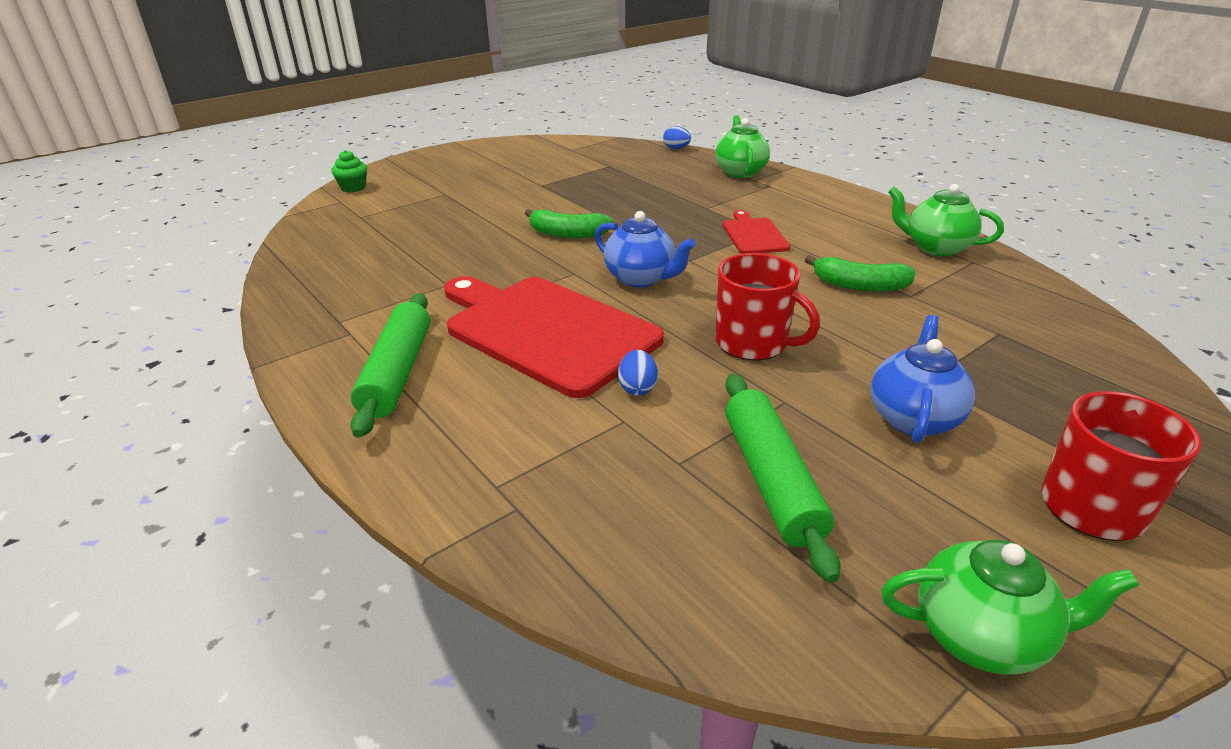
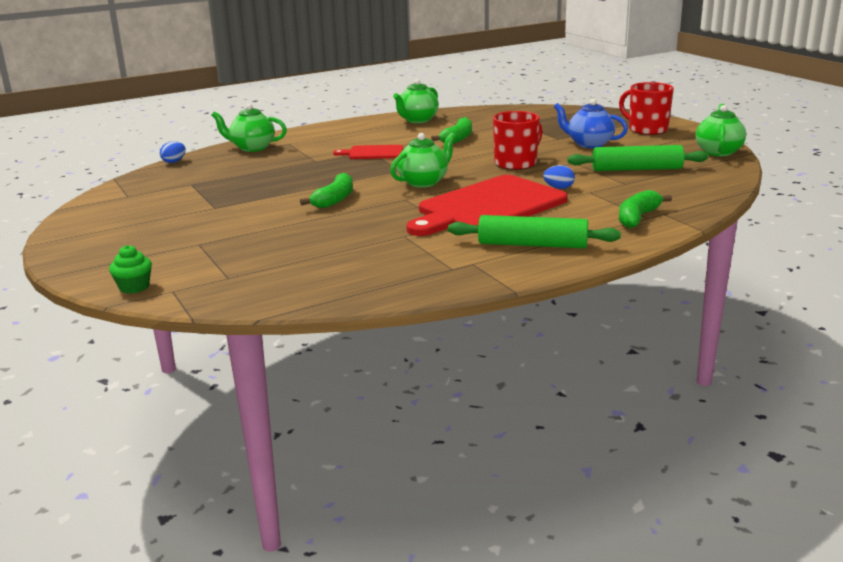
camera: 80 degrees left, 10 degrees down
(495, 474) = (637, 218): none -> green banana
(641, 278) = (424, 182): blue teapot -> green teapot

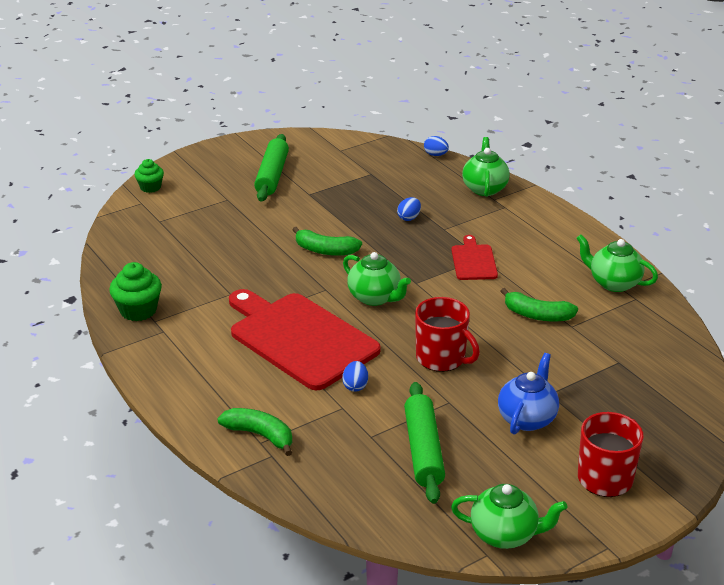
camera: 85 degrees right, 10 degrees up
(289, 171) = (409, 218): none -> blue egg
(430, 278) = (138, 310): none -> green cupcake
(532, 245) = (198, 364): green rolling pin -> green rolling pin (272, 175)

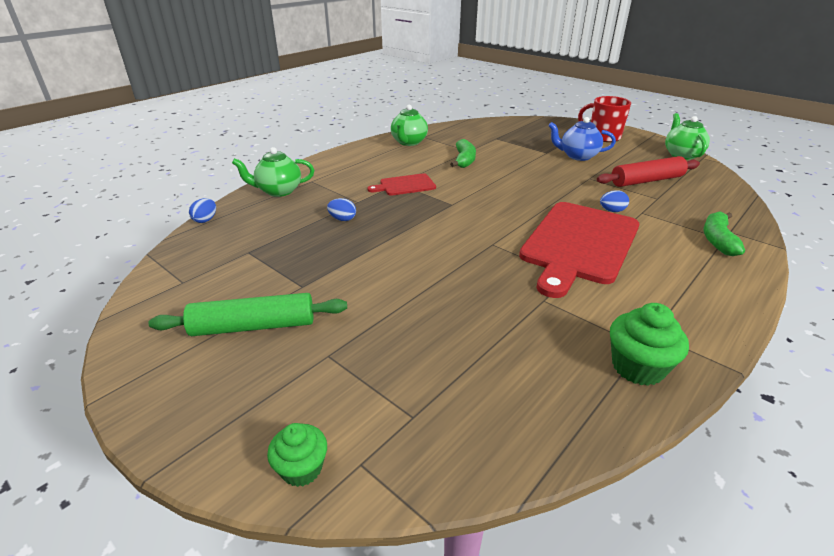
camera: 105 degrees left, 0 degrees up
(325, 250) = (424, 255): green banana -> none
(375, 297) = (487, 218): green teapot -> none
(423, 450) = (646, 180): green rolling pin -> red rolling pin
(442, 358) = (544, 184): red mug -> none

